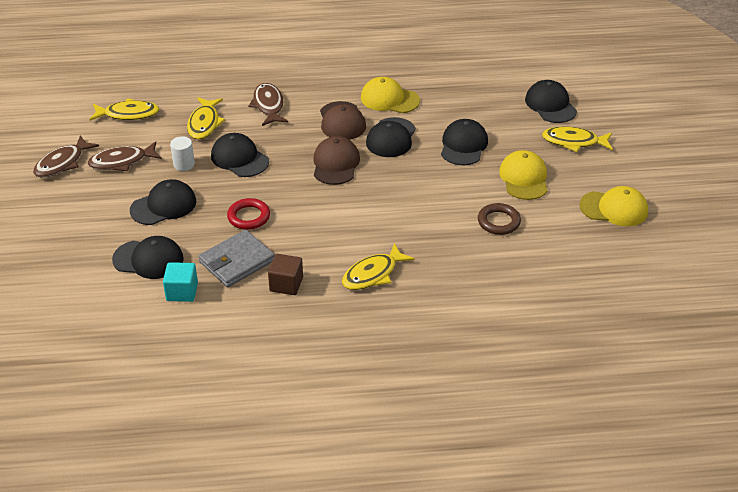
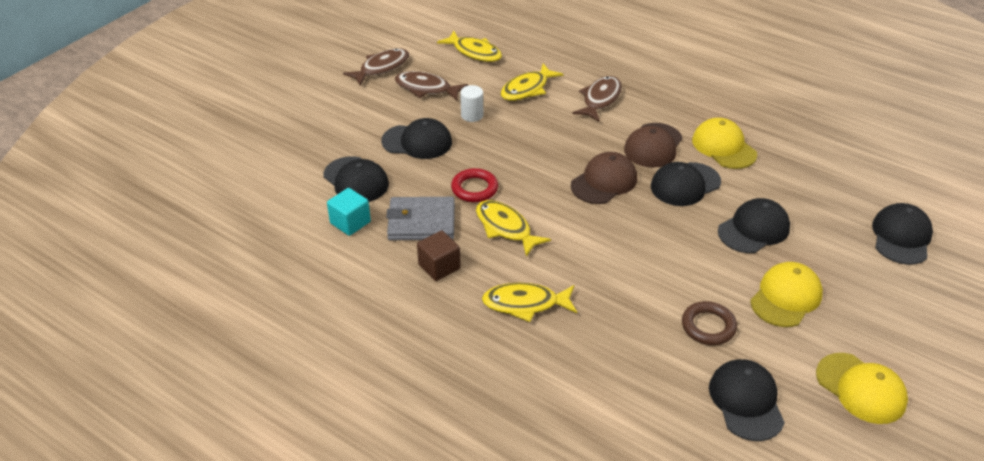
camera: 40 degrees right, 0 degrees up
(62, 163) = (381, 68): brown fish -> brown fish turned 150 degrees clockwise
(239, 158) = (523, 133): black cap -> black cap (746, 401)
(573, 142) = (888, 290): yellow fish -> yellow fish (505, 228)

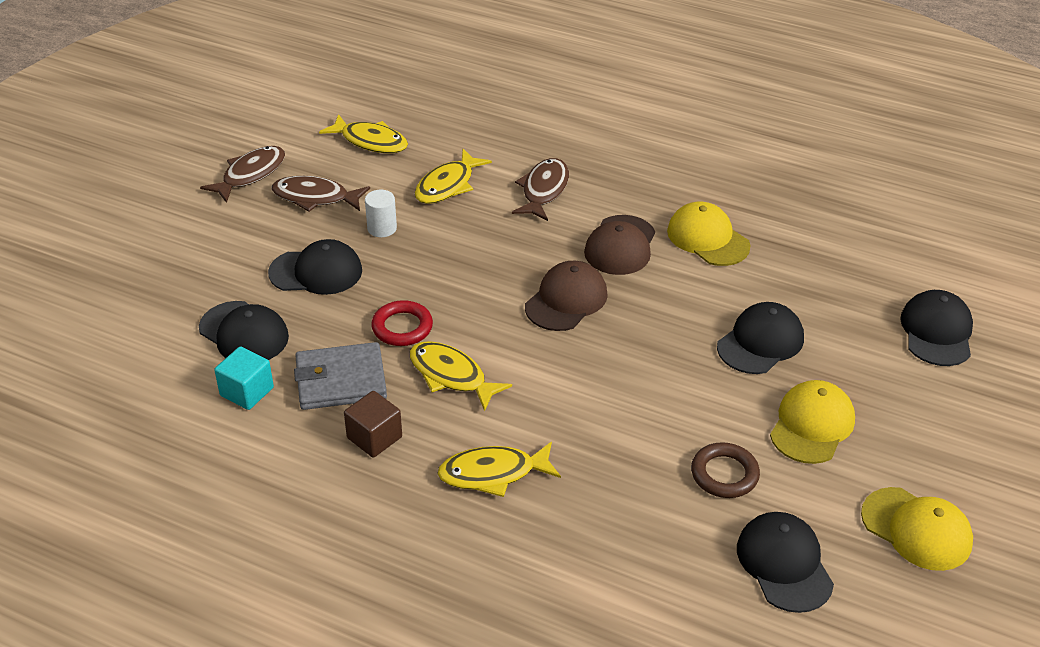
camera: 10 degrees left, 0 degrees up
(685, 184) = (667, 293): black cap -> none

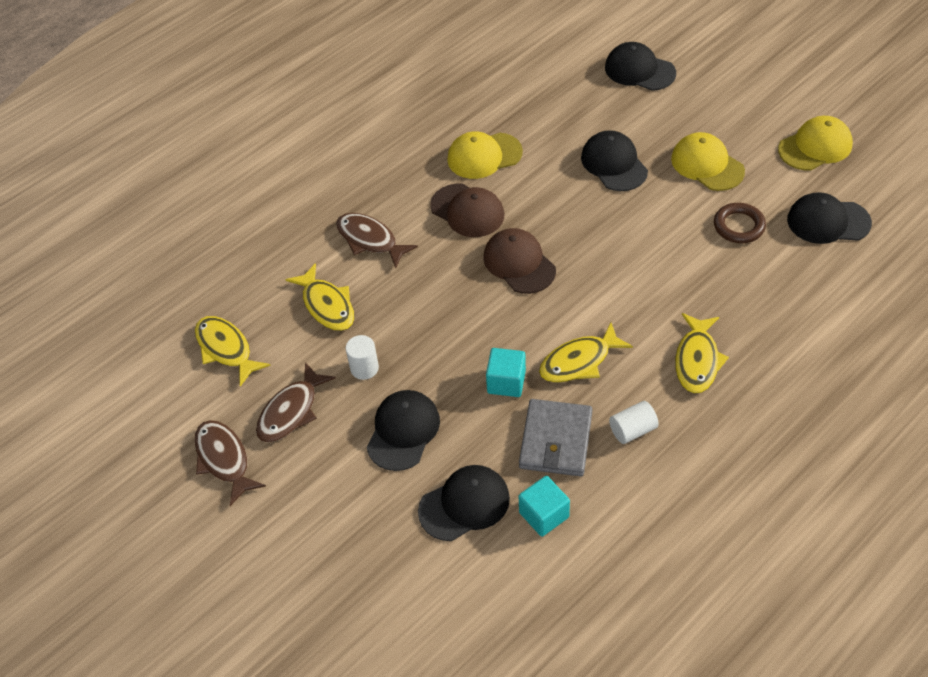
camera: 65 degrees left, 10 degrees up
(370, 141) = (226, 349): yellow fish -> yellow fish turned 90 degrees counterclockwise
(374, 437) = (632, 430): brown cube -> white cylinder
(402, 327) = (506, 382): red ring -> turquoise cube

